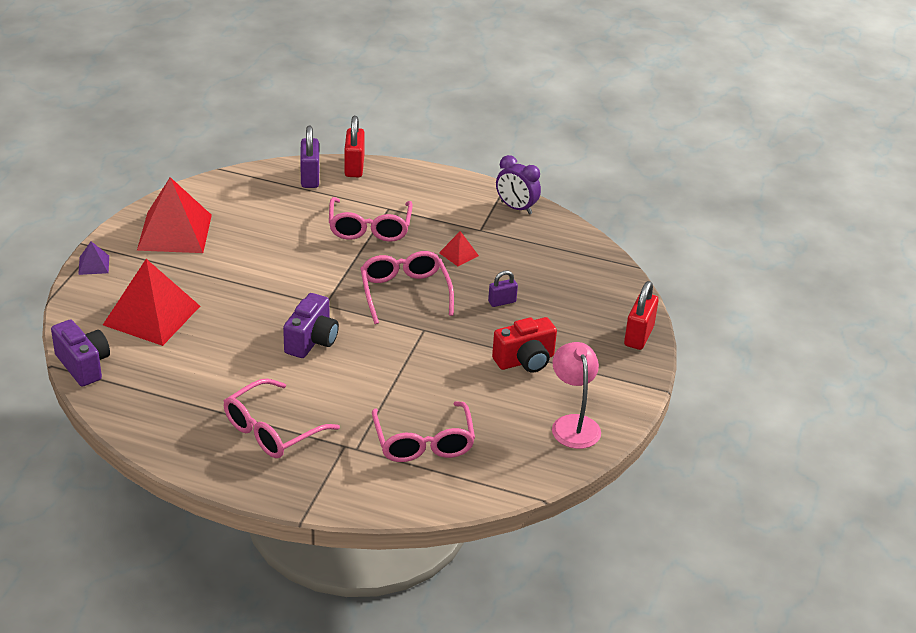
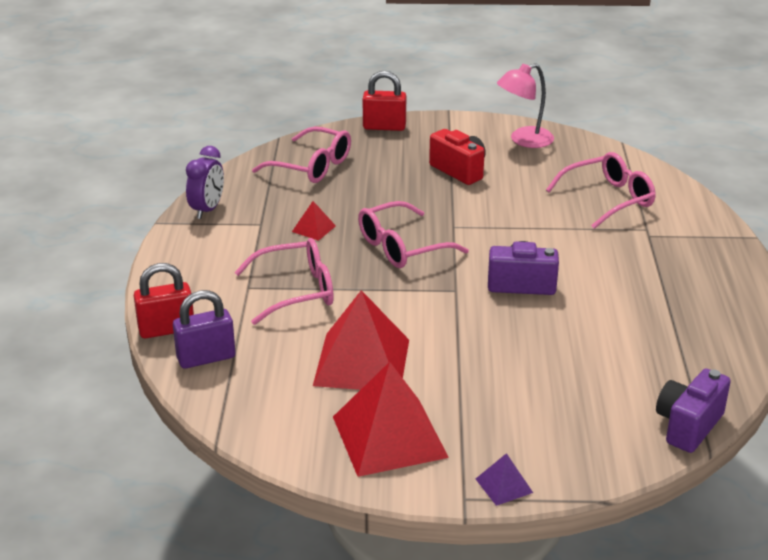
camera: 105 degrees left, 5 degrees down
(151, 315) = (564, 403): red pyramid -> red pyramid (362, 362)
(271, 430) = (667, 276): pink glasses -> pink glasses (312, 166)
(502, 302) = (380, 194): purple padlock -> none

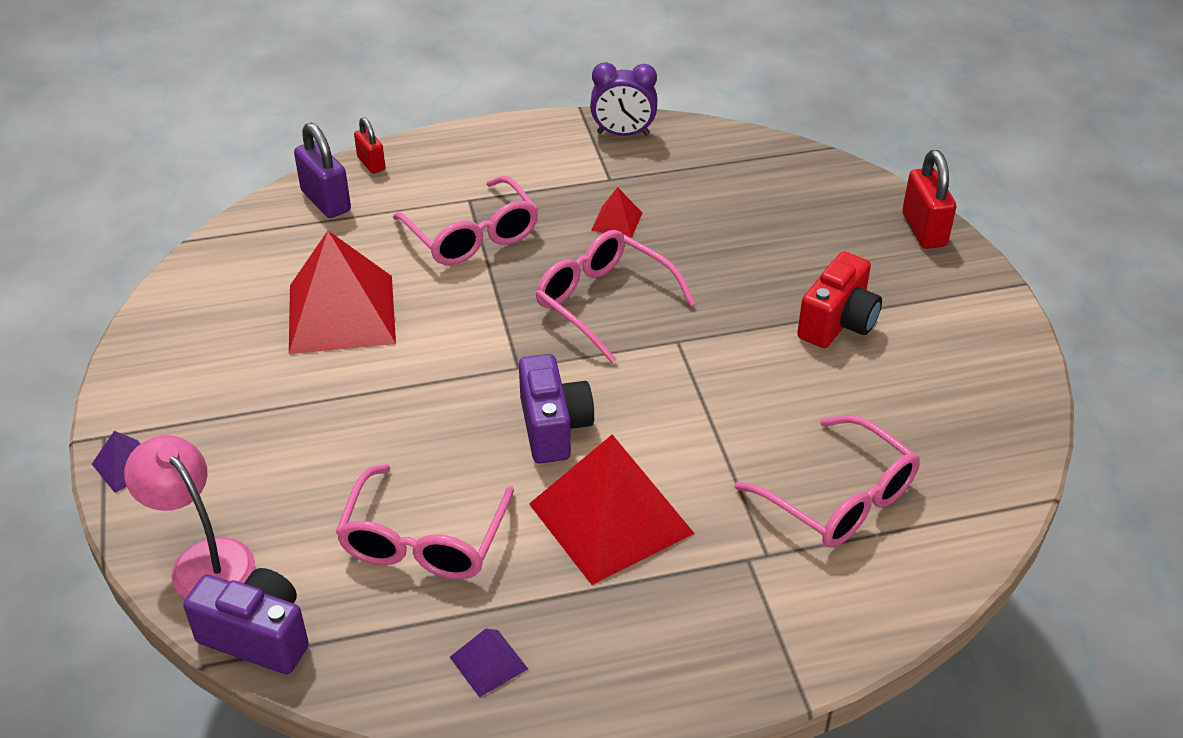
camera: 75 degrees right, 10 degrees up
(166, 329) = (371, 164): red padlock -> red padlock, size x0.61
(312, 166) = (771, 189): pink glasses -> pink glasses (423, 541)
(389, 436) = (206, 360): red pyramid -> red pyramid (611, 518)
(524, 140) = (977, 378): pink lamp -> pink lamp (203, 560)
(718, 334) = (488, 663): none -> purple pyramid

